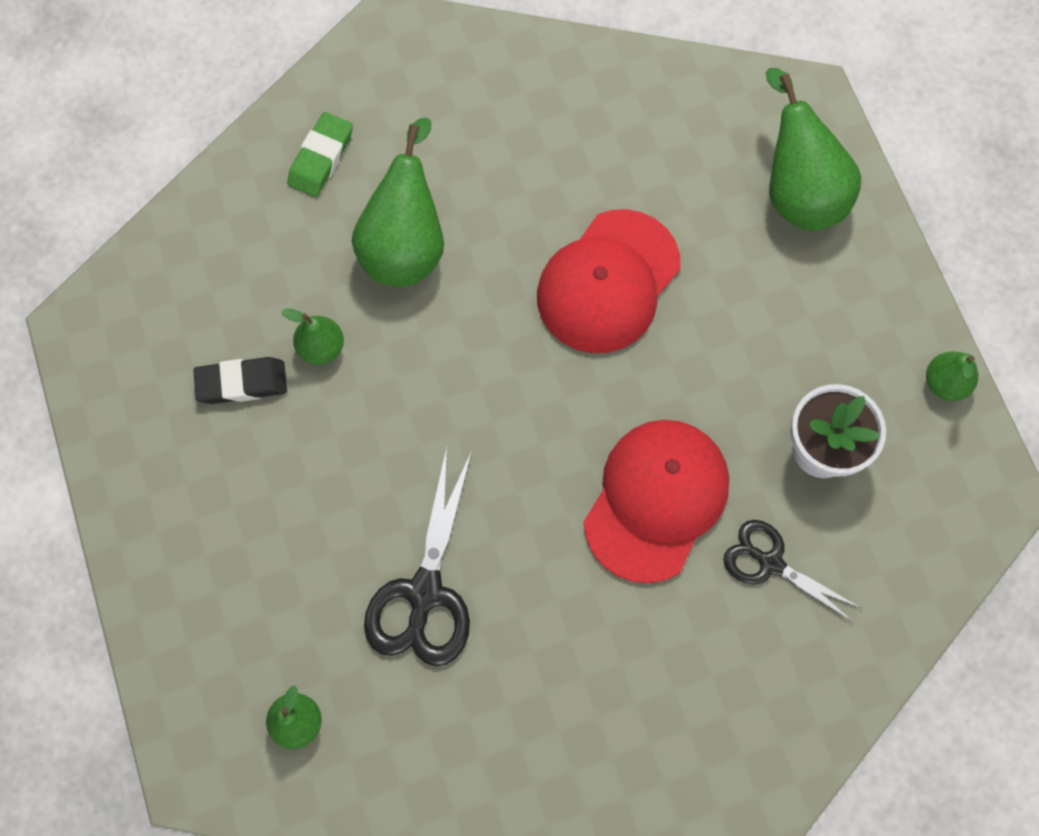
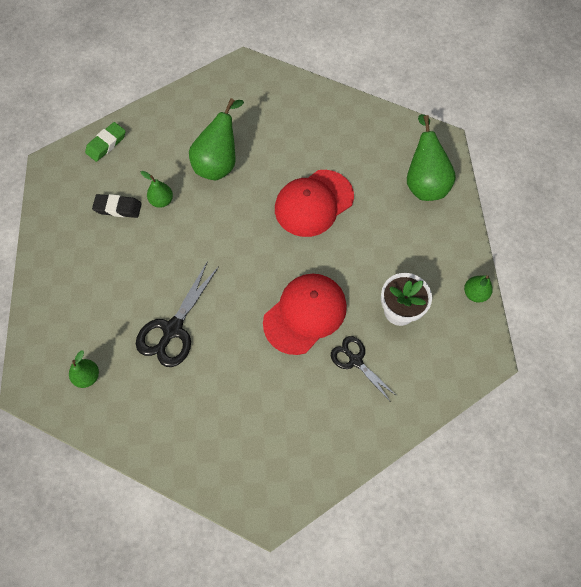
camera: 15 degrees right, 5 degrees down
(321, 158) = (191, 115): green eraser -> green eraser (106, 144)

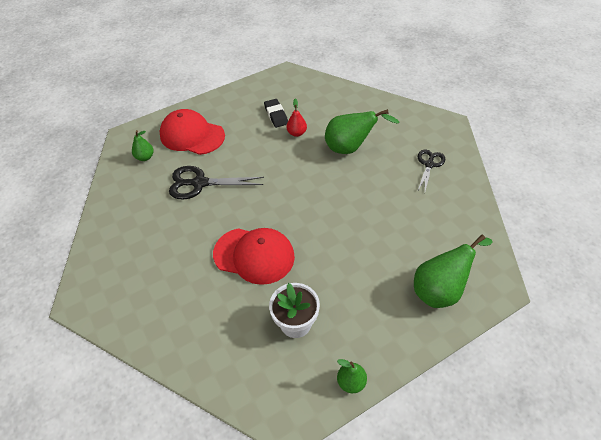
camera: 65 degrees right, 15 degrees down
(106, 144) = (321, 88): green eraser -> none
(162, 201) = (297, 133): green pear -> red pear
(313, 203) = (358, 218): red cap -> red cap (192, 135)
(355, 360) = (230, 308): black scissors -> black scissors (429, 164)

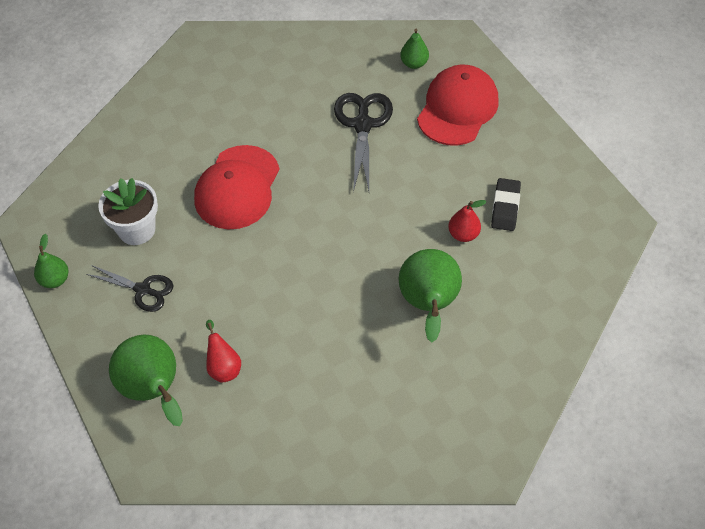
camera: 90 degrees right, 5 degrees up
(276, 115) = (505, 207): black eraser -> black eraser turned 60 degrees counterclockwise
(413, 249) = (223, 367): none -> red pear
(429, 164) = (388, 415): black scissors -> black scissors (143, 290)

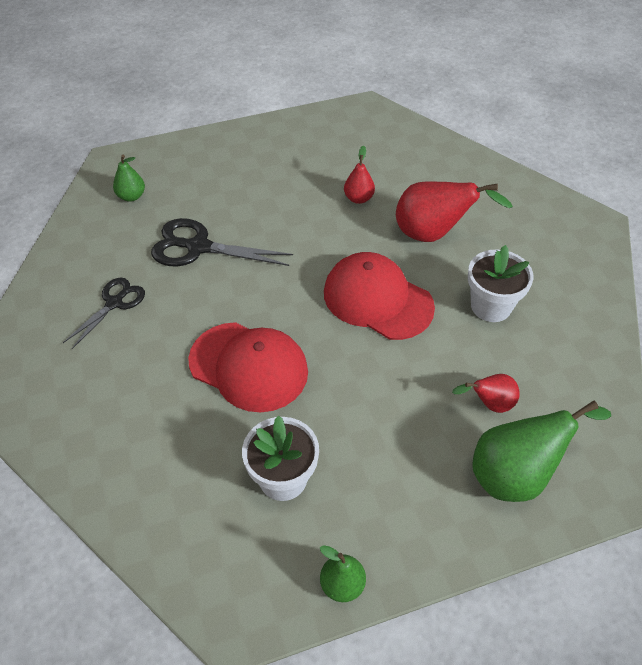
camera: 80 degrees left, 5 degrees down
(143, 290) = (376, 477): black scissors -> black scissors (114, 303)
(340, 363) = (491, 306): none -> white flower pot
(428, 305) = (433, 234): green pear -> red pear
(457, 108) = (206, 176): red cap -> red cap (377, 299)
(505, 207) = (335, 167): black eraser -> none

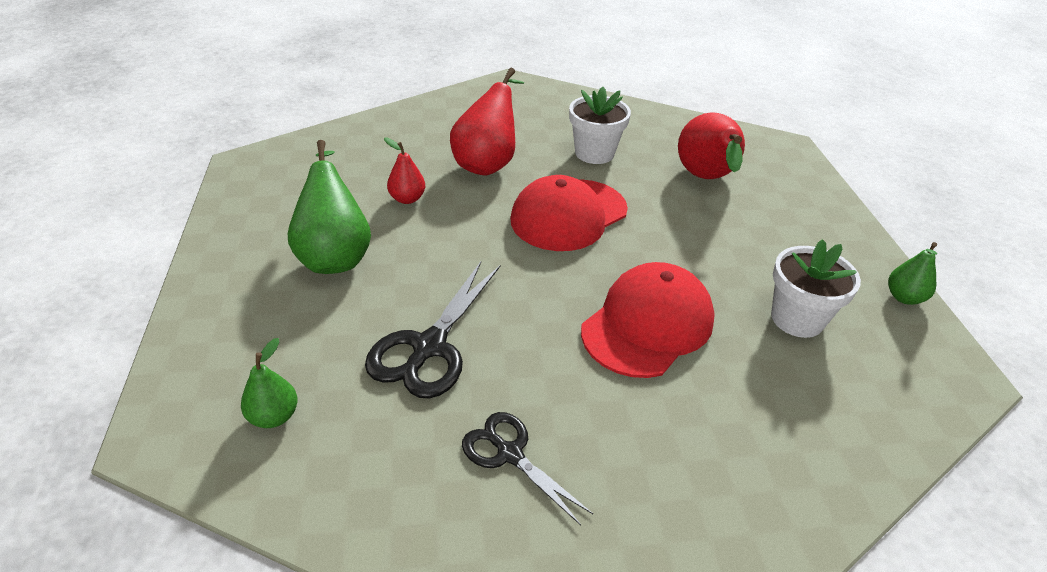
camera: 80 degrees left, 10 degrees down
(489, 404) = (706, 179): red pear -> red pear, size x1.85
(516, 474) = (778, 182): green pear -> green pear (335, 255)

